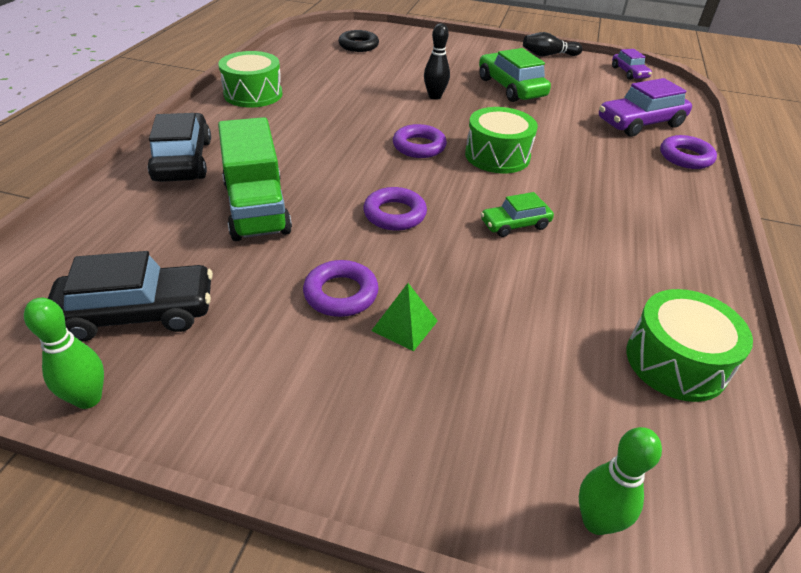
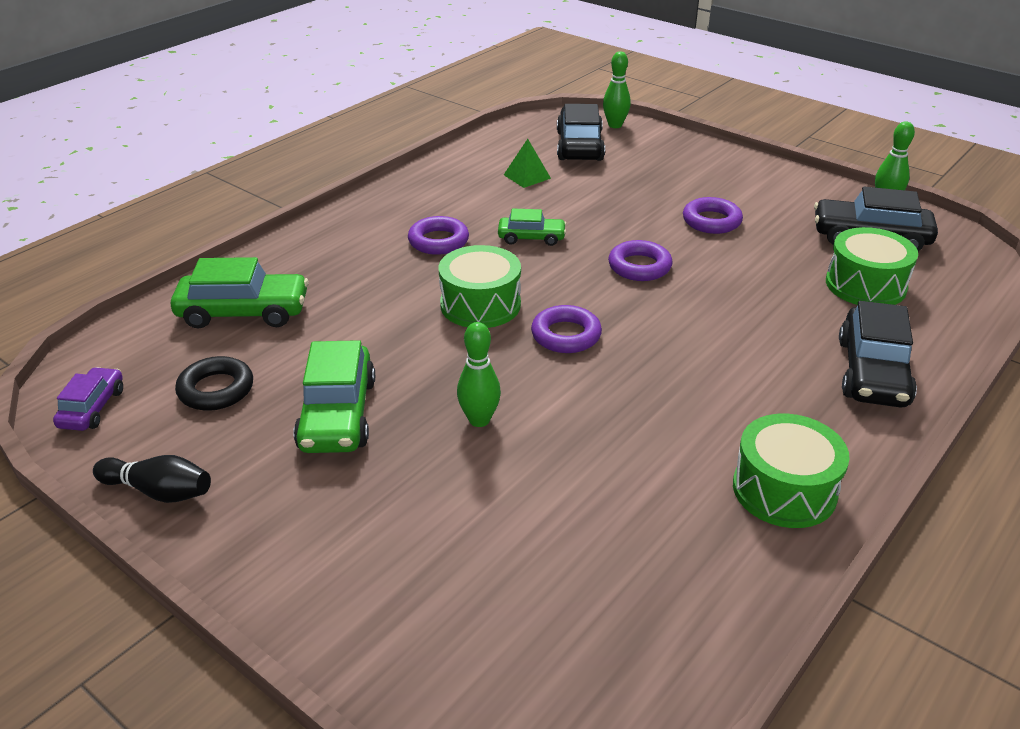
camera: 155 degrees left, 5 degrees down
(256, 208) = (778, 298): green truck -> none
(358, 45) = (529, 626): black ring -> black ring (216, 389)
(404, 325) = (671, 197): green pyramid -> green pyramid (527, 176)
(435, 96) = (479, 420): black bowling pin -> green bowling pin
(600, 418) = (579, 146): none -> black car
(640, 123) = (243, 312): purple car -> green car
(676, 361) = (506, 154): green drum -> green drum (865, 285)
(685, 157) = (267, 262): purple ring -> purple ring (438, 241)

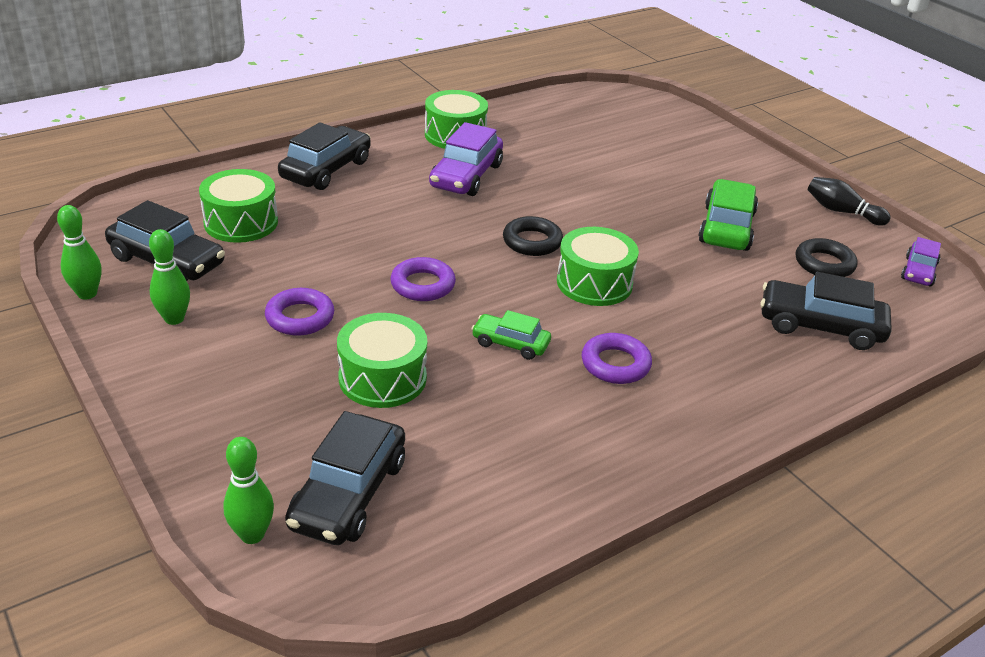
camera: 165 degrees left, 0 degrees up
(243, 312) = (820, 326): green car -> black car
(479, 420) = (624, 203): green bowling pin -> green bowling pin (174, 319)
(527, 176) = (464, 445): green pyramid -> none
(566, 335) = (532, 242): purple ring -> black ring
(611, 198) = (382, 378): none -> green drum
(704, 410) = (466, 176): none -> purple car

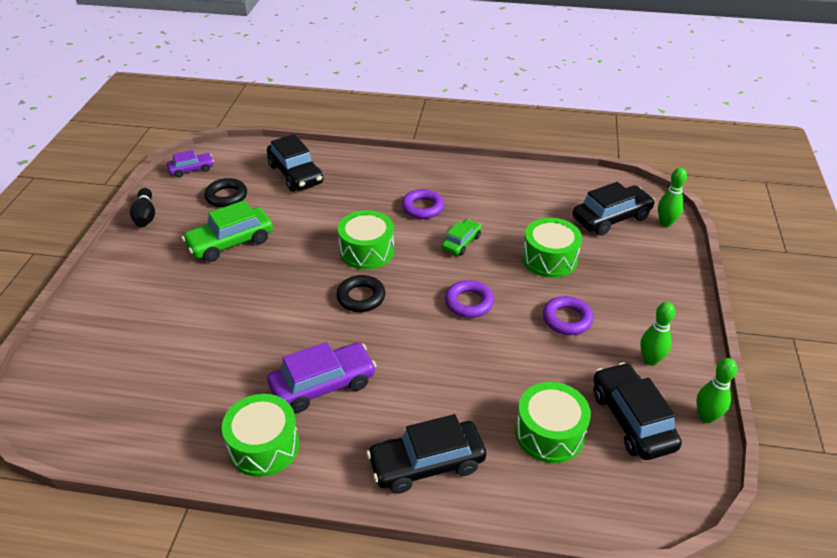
camera: 135 degrees left, 5 degrees up
(510, 344) = (461, 242): green car -> green car turned 120 degrees counterclockwise

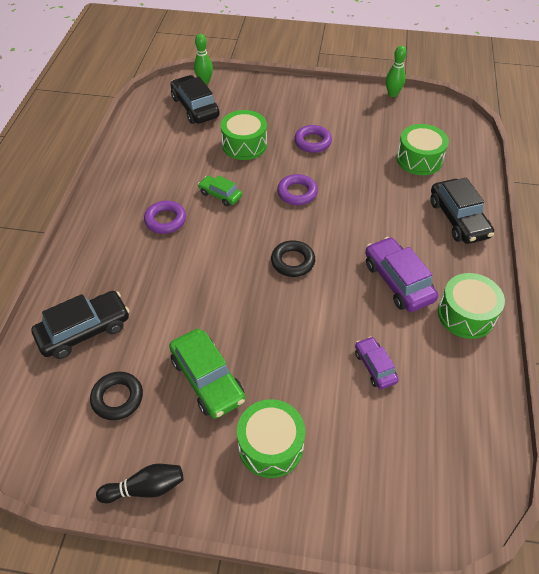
camera: 90 degrees left, 10 degrees up
(191, 169) = (47, 452): purple car -> purple car (375, 367)
(367, 251) = (228, 260): green drum -> green drum (270, 445)
(632, 420) = (400, 123): black car -> none
(650, 360) = (348, 109): green bowling pin -> none

